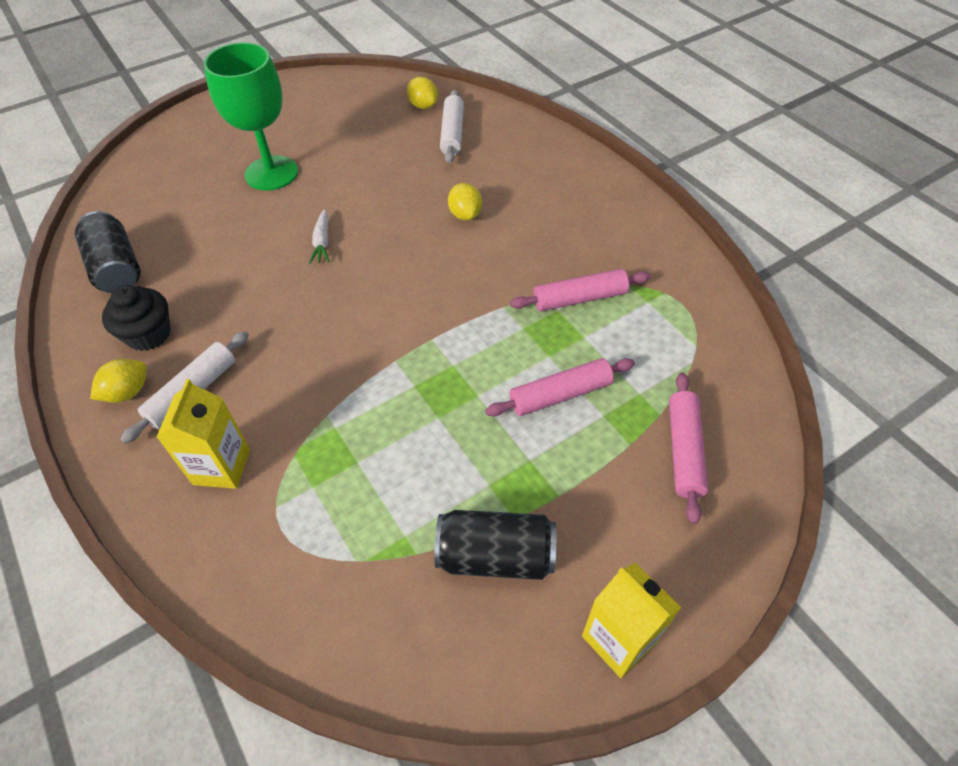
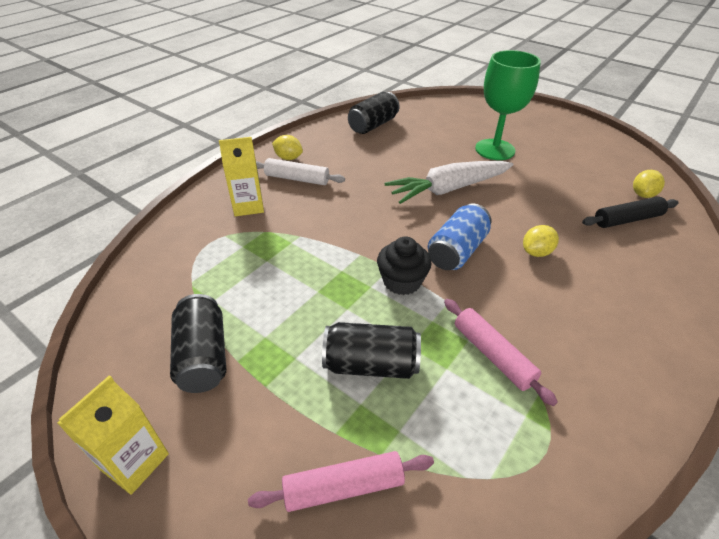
camera: 70 degrees right, 10 degrees down
(148, 334) = (331, 151): black cupcake -> black cupcake (402, 281)
(322, 242) = (448, 189): white carrot -> white carrot, size x2.32
(433, 273) = (457, 251): none -> blue can
(452, 133) = (627, 219): white rolling pin -> black rolling pin
(560, 394) = (371, 364): pink rolling pin -> black can

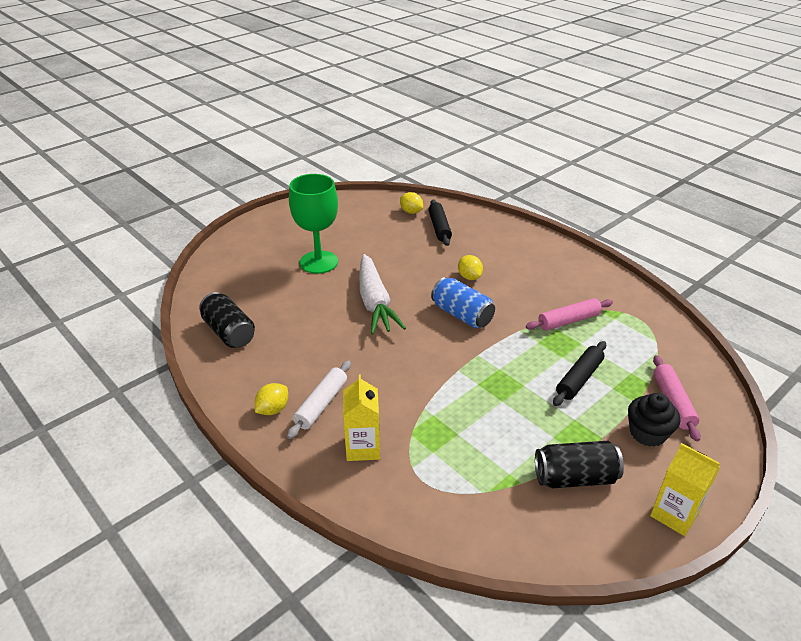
camera: 80 degrees left, 5 degrees down
(371, 364) = (579, 379): black can -> black rolling pin
(402, 281) = (495, 350): black cupcake -> black cupcake (647, 433)

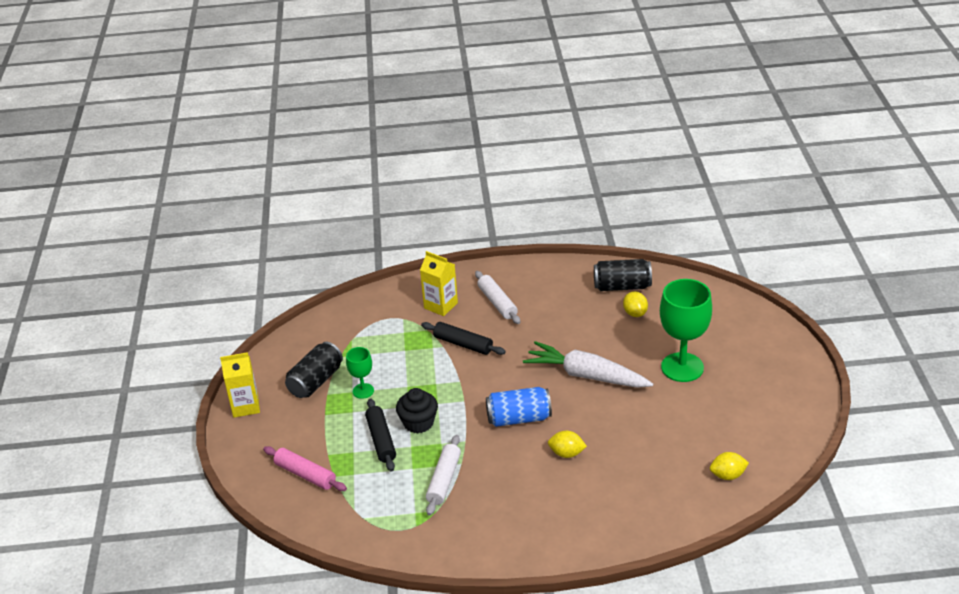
camera: 130 degrees right, 0 degrees up
(273, 409) = (515, 281): yellow lemon -> yellow lemon (635, 313)
(439, 227) = (674, 480): black rolling pin -> black rolling pin (463, 344)
(543, 429) = (363, 391): none -> green goblet
(568, 321) = (444, 480): pink rolling pin -> white rolling pin
(647, 433) = (301, 440): black cupcake -> black cupcake (418, 423)

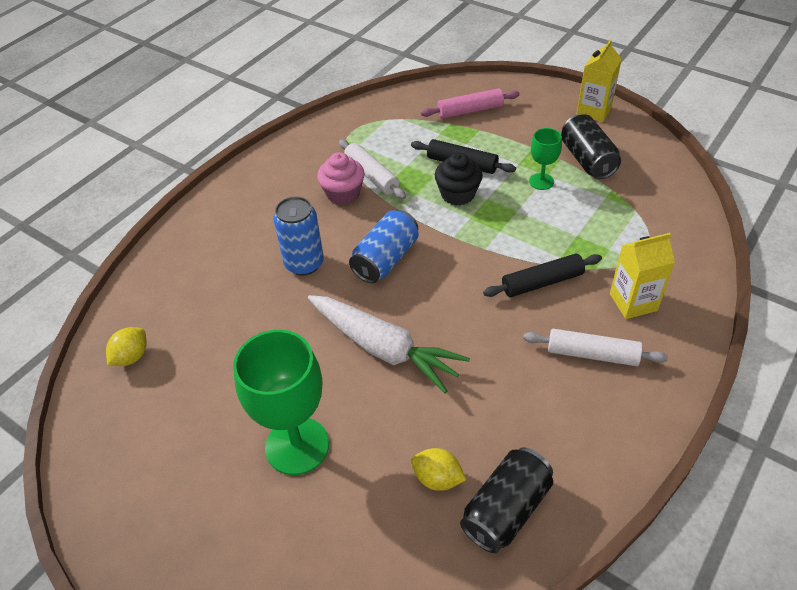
camera: 130 degrees right, 10 degrees up
(480, 482) = (343, 193): none -> pink cupcake
(566, 453) = (304, 263): yellow lemon -> blue can
(586, 375) = (384, 348): white carrot -> white carrot turned 60 degrees clockwise

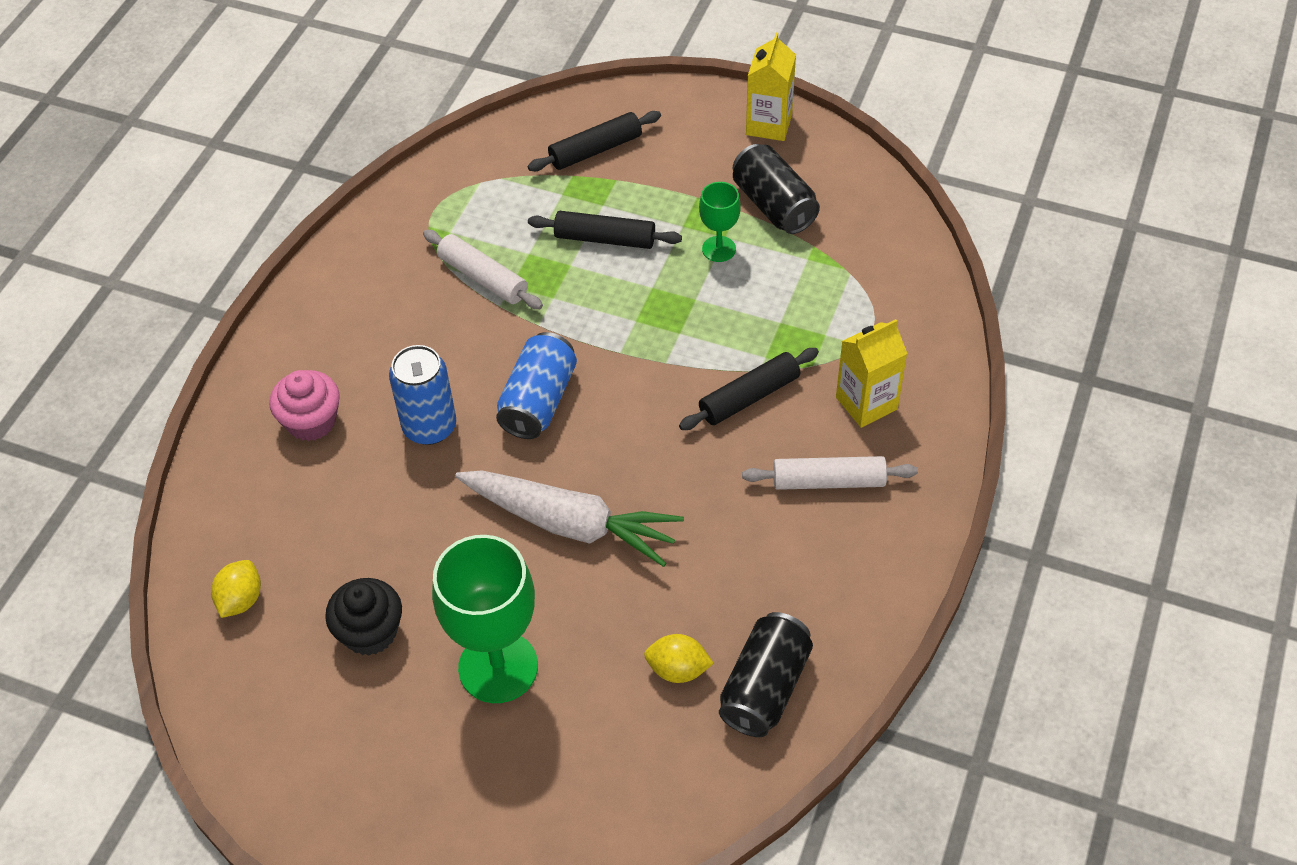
camera: 15 degrees left, 5 degrees up
(343, 193) = (451, 313): pink cupcake -> pink cupcake (311, 421)
(458, 194) = (610, 287): black cupcake -> black cupcake (370, 632)
(470, 111) = (595, 150): pink rolling pin -> black rolling pin

